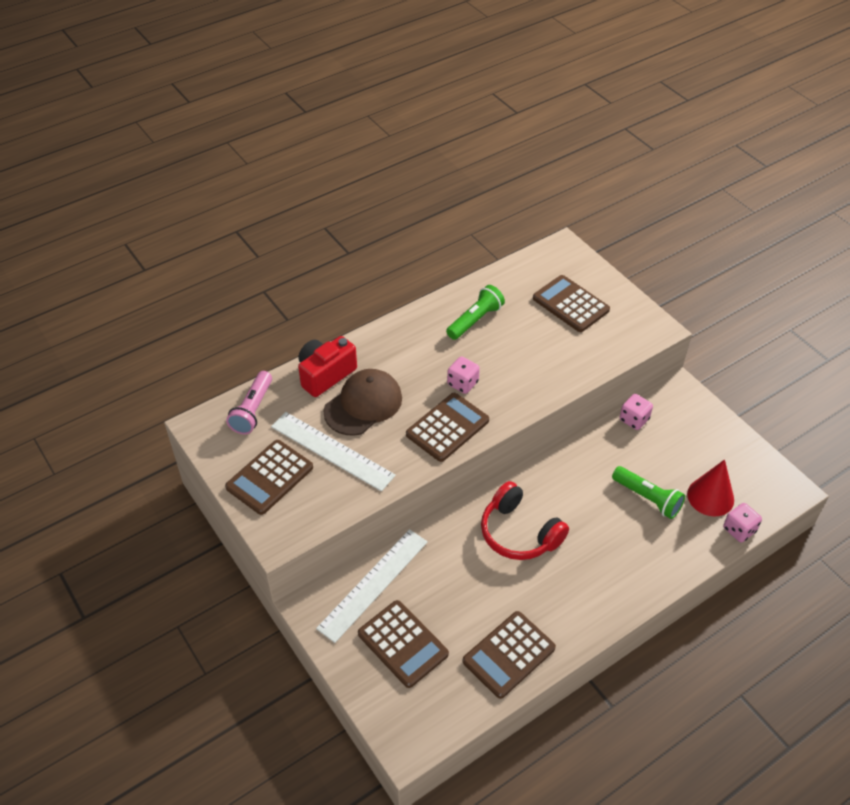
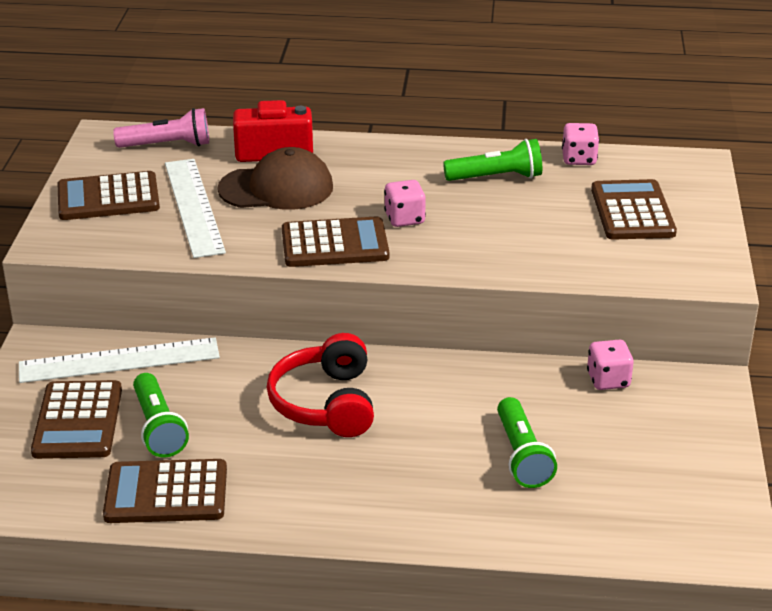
camera: 40 degrees right, 15 degrees down
(253, 410) = (167, 145): pink flashlight -> pink flashlight turned 150 degrees counterclockwise
(452, 615) = (158, 428): none -> green flashlight
(710, 497) = (607, 498): red cone -> none
(739, 530) = (601, 548): pink dice -> pink dice (579, 159)

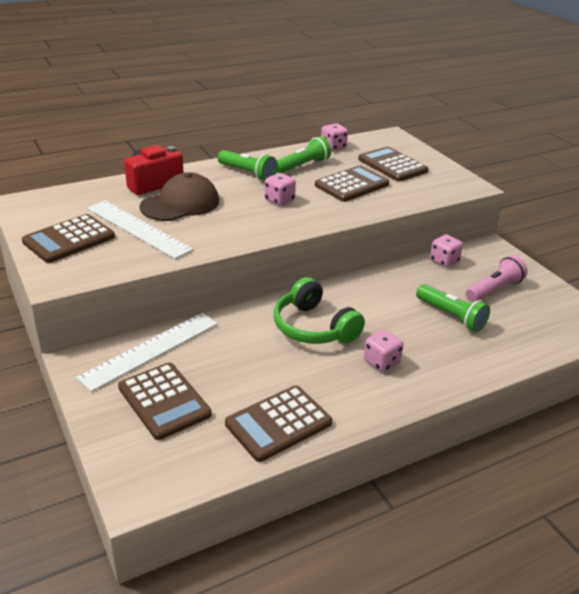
camera: 35 degrees left, 0 degrees up
(158, 428) = (226, 383): green flashlight -> green flashlight (247, 173)
(167, 145) = (75, 197): pink flashlight -> pink flashlight (494, 290)
(326, 403) = (313, 327): red headphones -> green headphones
(334, 244) = (256, 225): brown calculator -> brown calculator (352, 185)
(359, 475) = (381, 362): none -> pink dice

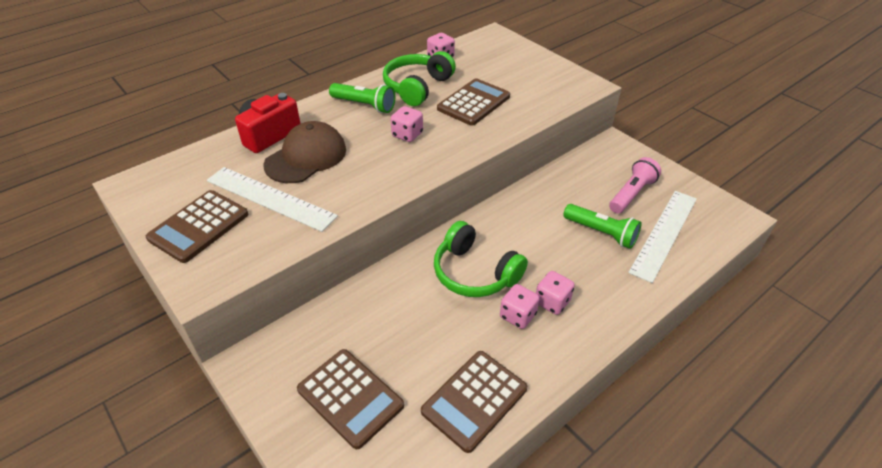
camera: 10 degrees left, 10 degrees up
(151, 350) = (318, 335): white ruler -> white ruler (664, 234)
(302, 166) = (417, 87): green flashlight -> green headphones
(392, 165) = (506, 71): brown calculator -> none
(444, 261) = (575, 168): pink dice -> pink dice (518, 315)

